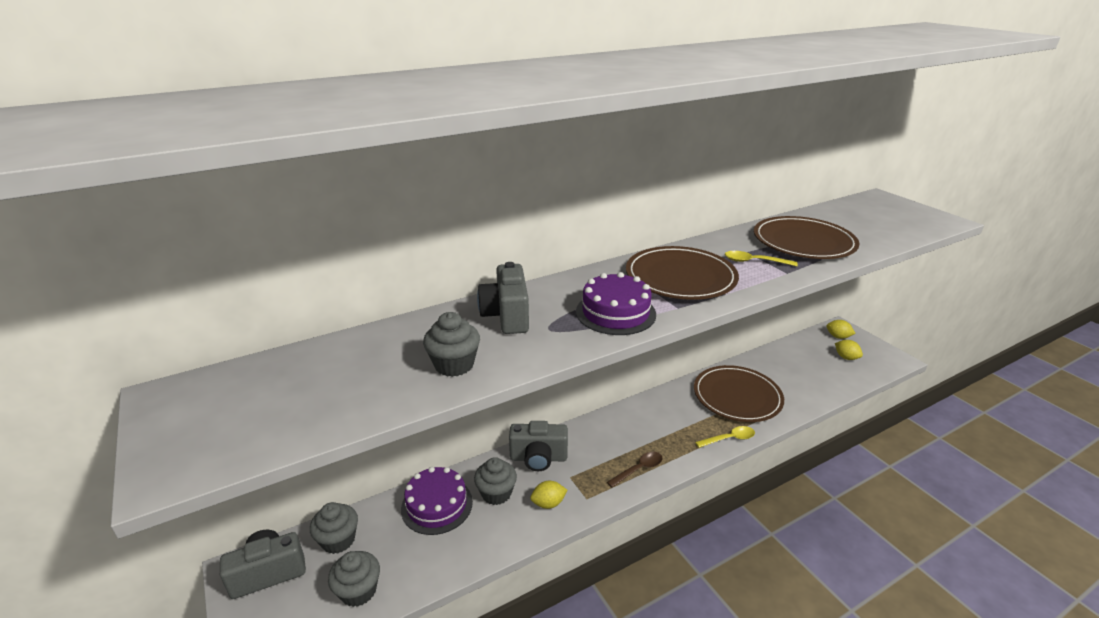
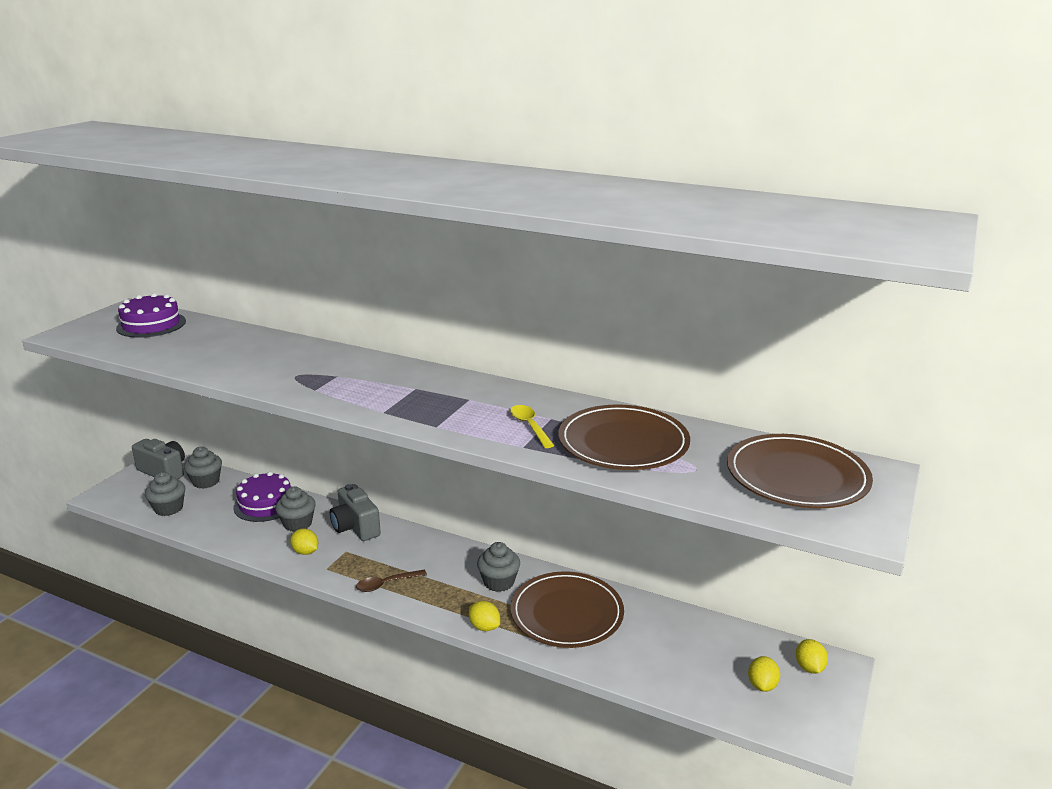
camera: 55 degrees right, 5 degrees down
(454, 365) = (218, 362): grey cupcake -> grey cupcake (499, 582)
(506, 316) = (301, 357): grey camera -> none
(615, 313) = (347, 391): purple cake -> purple cake (151, 325)
(638, 469) = (386, 584): brown spoon -> brown spoon turned 135 degrees clockwise
(680, 277) = (447, 401): brown plate -> brown plate (797, 476)
(729, 439) = (484, 627): yellow spoon -> yellow lemon

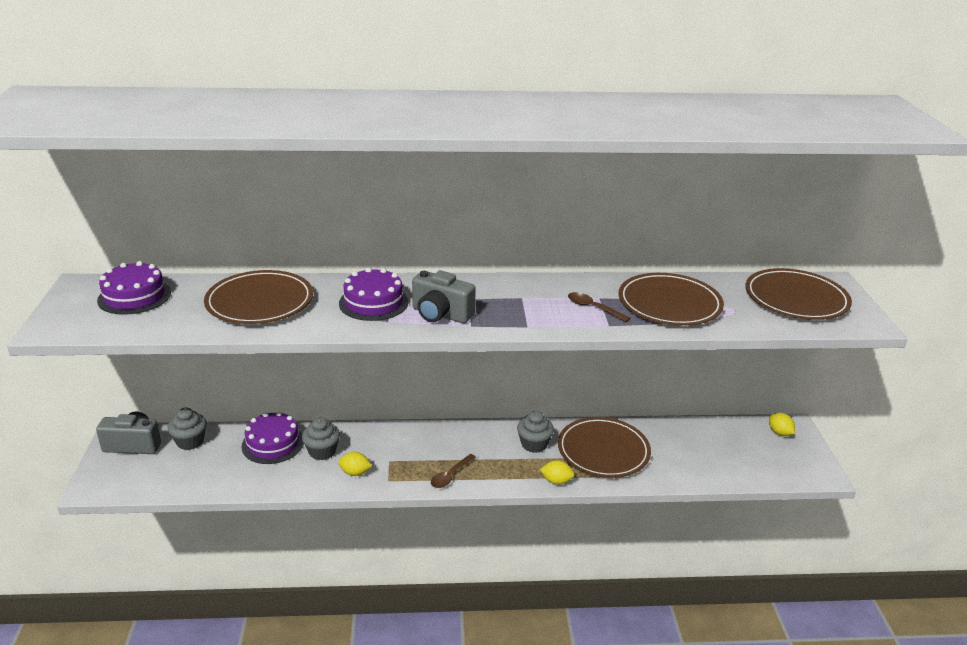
camera: 30 degrees left, 5 degrees up
(168, 508) = (180, 477): grey cupcake -> none
(235, 349) = (260, 302): none -> brown plate
(325, 371) = (373, 302): none -> purple cake
(355, 527) = (376, 438): grey camera -> grey camera (440, 314)
(530, 426) = (593, 308): yellow spoon -> brown spoon
(762, 685) = (764, 454): yellow lemon -> none

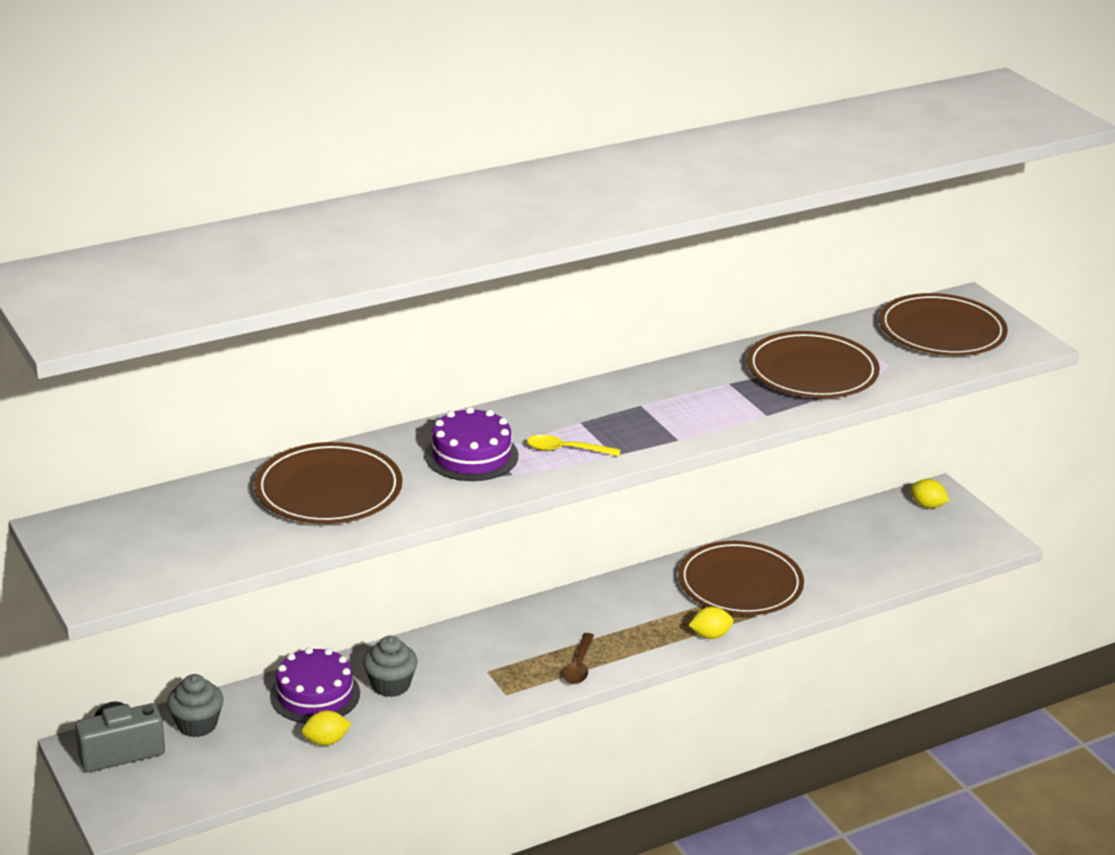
camera: 25 degrees left, 0 degrees up
(134, 296) = (155, 525): purple cake -> none
(355, 473) = (456, 697): yellow lemon -> yellow lemon (326, 741)
(440, 314) = (566, 450): grey camera -> yellow spoon
(534, 444) = (652, 600): grey cupcake -> none
(593, 308) = (733, 398): brown spoon -> none

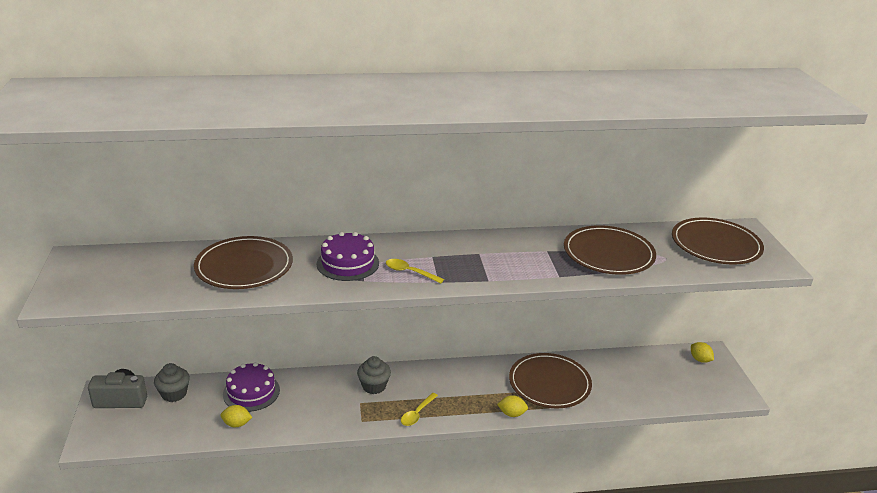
camera: 20 degrees right, 0 degrees up
(390, 685) = (298, 397): grey cupcake -> grey cupcake (374, 386)
(579, 666) = (417, 413): brown spoon -> yellow spoon

